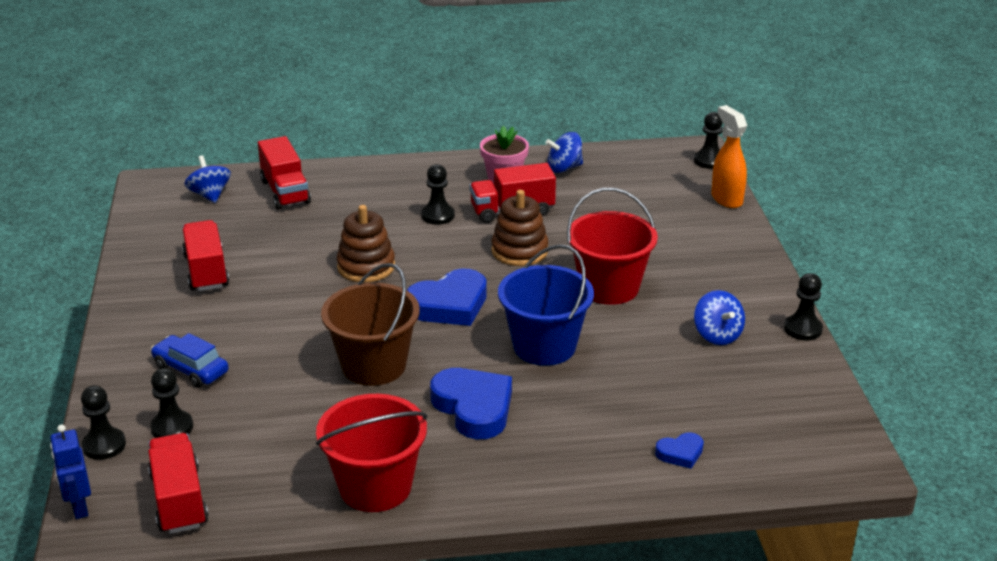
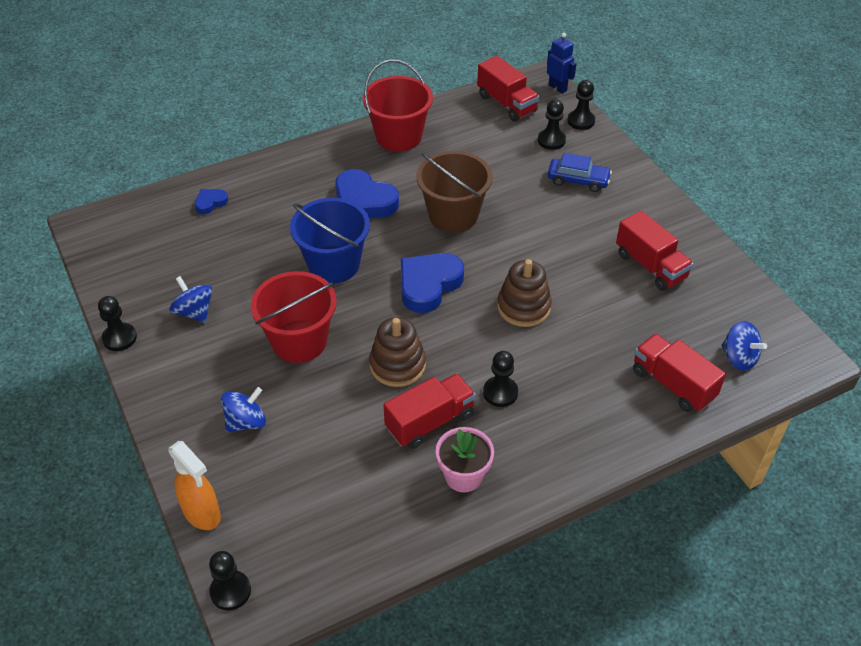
camera: 160 degrees right, 15 degrees up
(564, 168) = (404, 518): blue spinning top -> blue spinning top (246, 422)

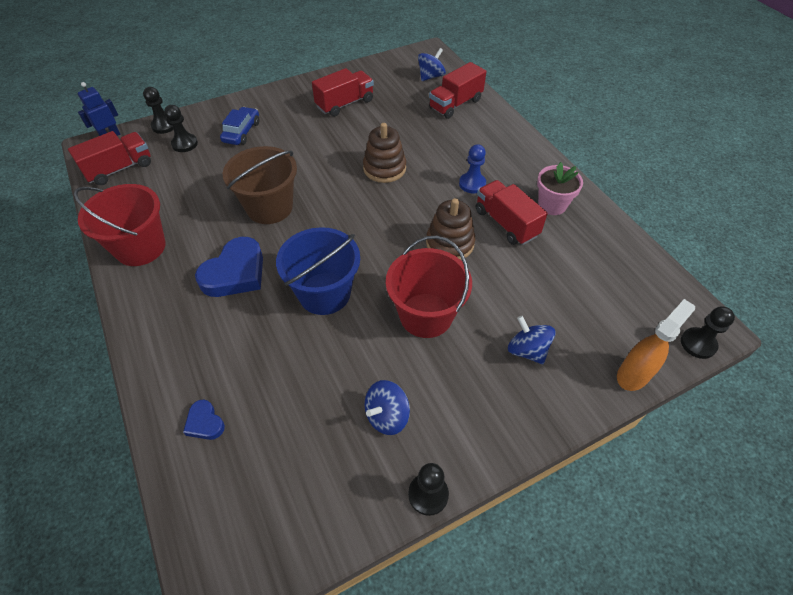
camera: 90 degrees left, 5 degrees up
(428, 285) = (357, 224): blue heart -> none
(500, 393) = (472, 184): black pawn -> blue pawn

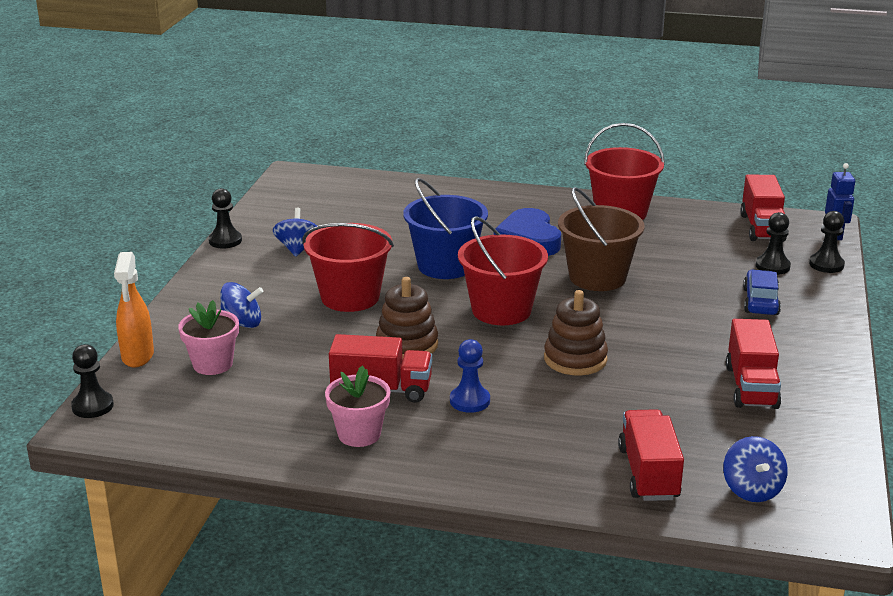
camera: 130 degrees right, 25 degrees down
(205, 423) = (401, 195): blue heart -> none
(241, 132) = (760, 302): blue car -> blue car turned 135 degrees counterclockwise
(360, 227) = (501, 310): none -> red bucket
(585, 322) = (212, 364): none -> pink flower pot

